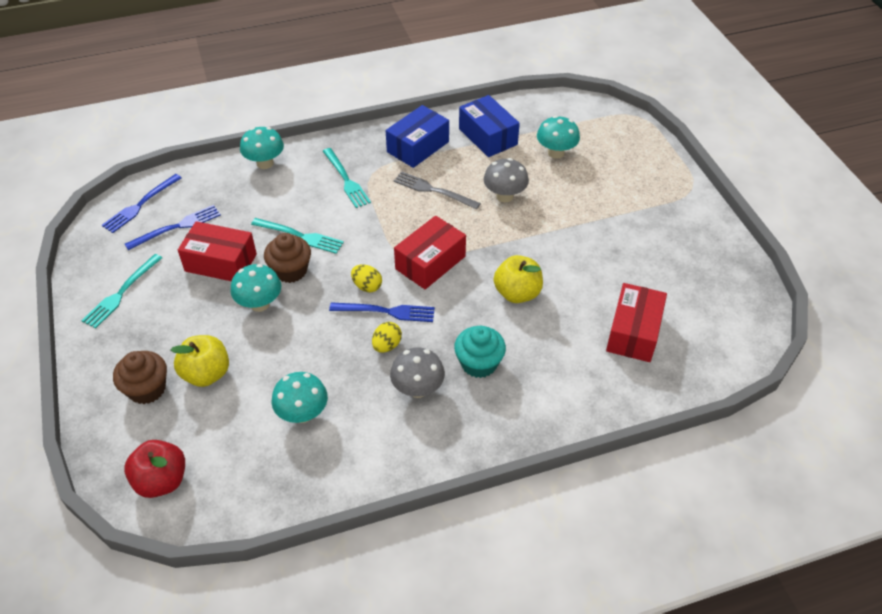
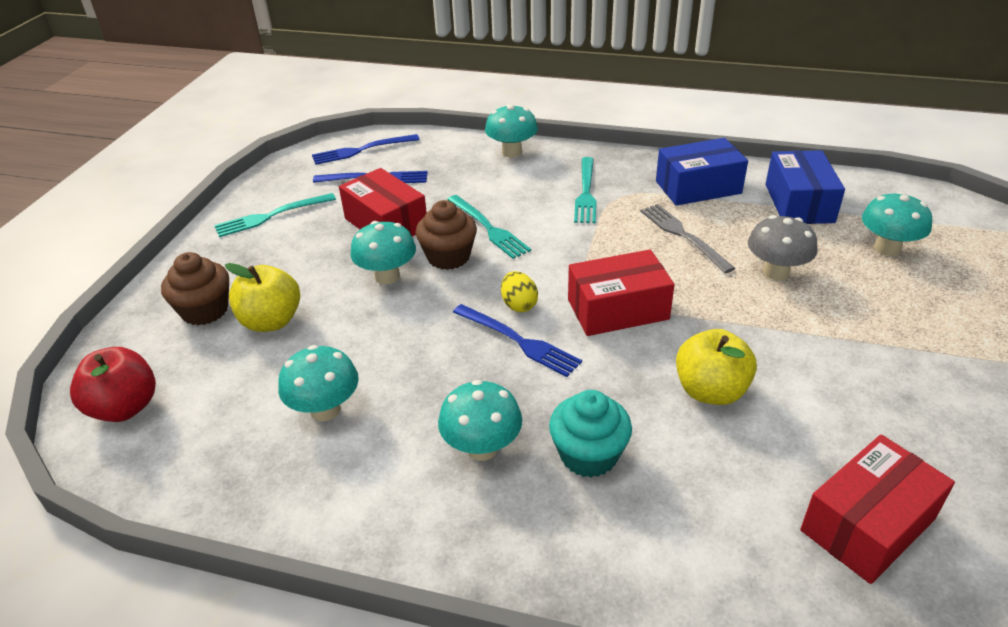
camera: 35 degrees right, 10 degrees down
(387, 345) = (487, 379): yellow egg -> none
(417, 389) = (482, 448): grey mushroom -> turquoise mushroom

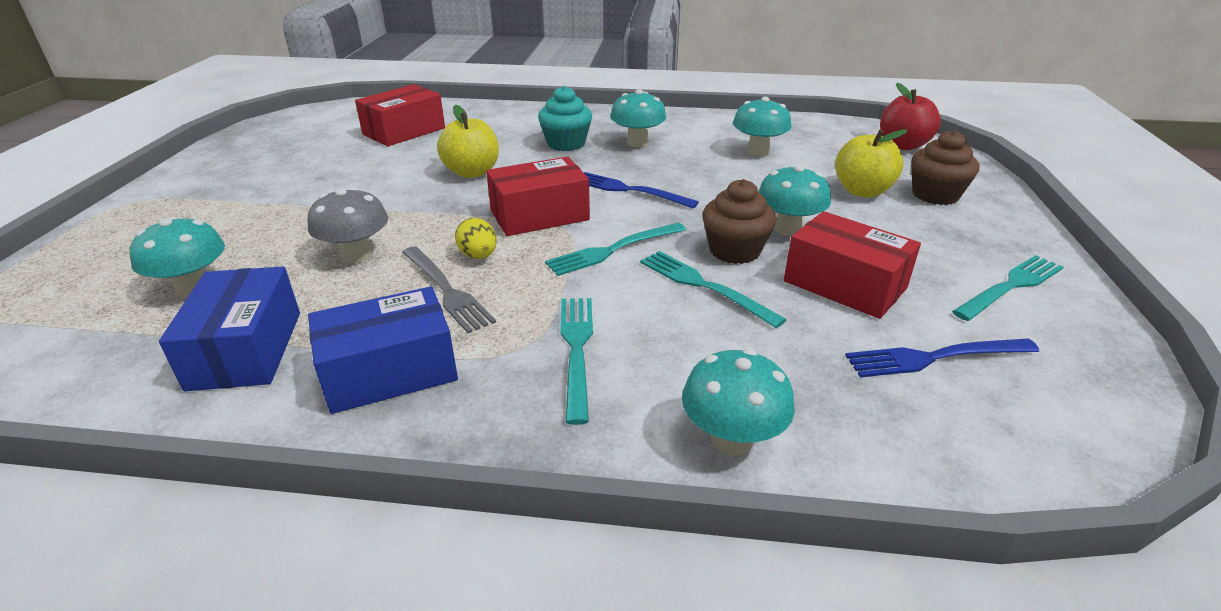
camera: 170 degrees right, 5 degrees down
(361, 150) = (1037, 425): blue fork -> none
(519, 305) = (637, 213): yellow egg -> yellow egg (478, 256)
(551, 263) = (612, 250): none -> turquoise fork

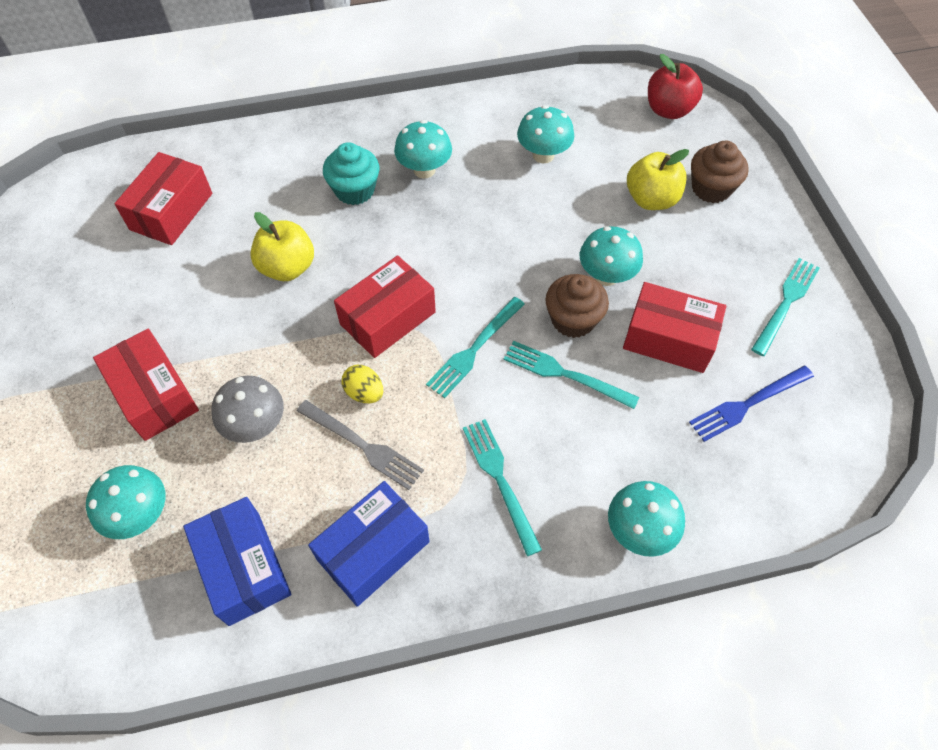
camera: 20 degrees left, 25 degrees up
(288, 219) = (154, 395): none -> red box
(628, 190) = (449, 255): blue fork -> none

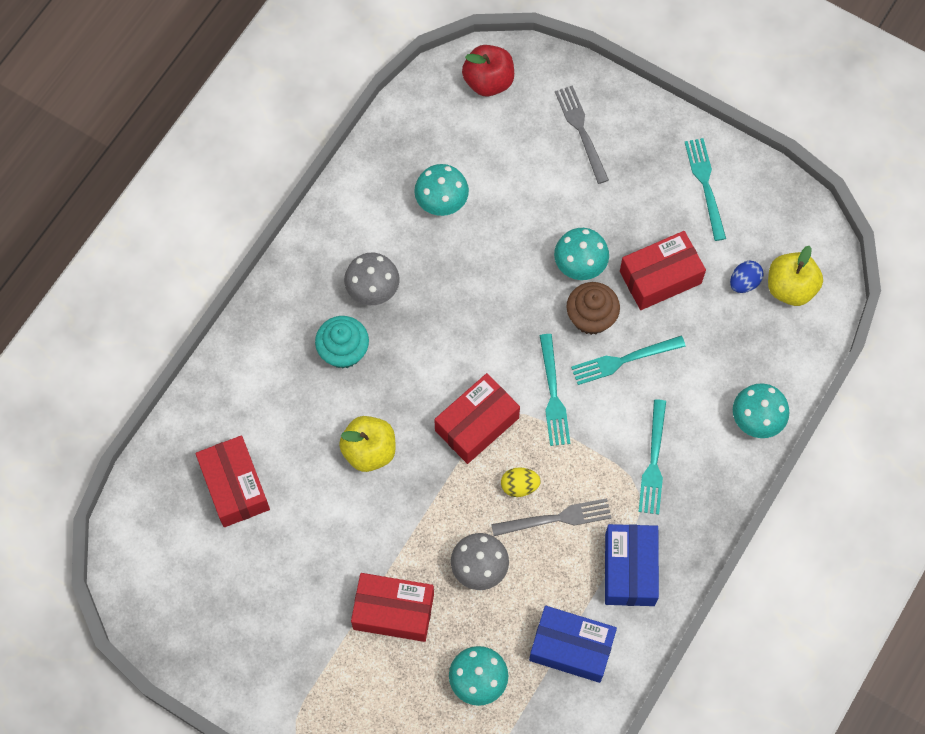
camera: 45 degrees left, 10 degrees up
(388, 318) = (477, 424): red box -> red box turned 45 degrees clockwise
(424, 170) = (373, 290): turquoise mushroom -> grey mushroom
(499, 479) = (653, 462): turquoise fork -> turquoise fork turned 105 degrees counterclockwise
(651, 199) = (550, 175): yellow apple -> yellow apple (790, 287)
(711, 188) = (580, 130): brown cupcake -> grey fork
(747, 405) = (744, 282): blue fork -> blue egg

